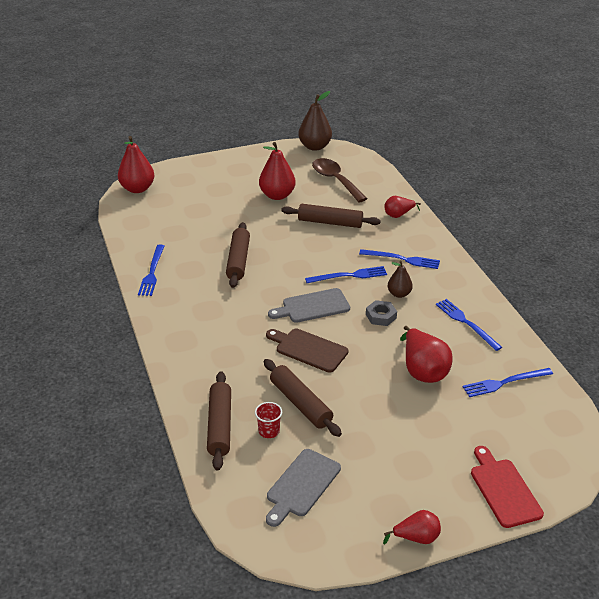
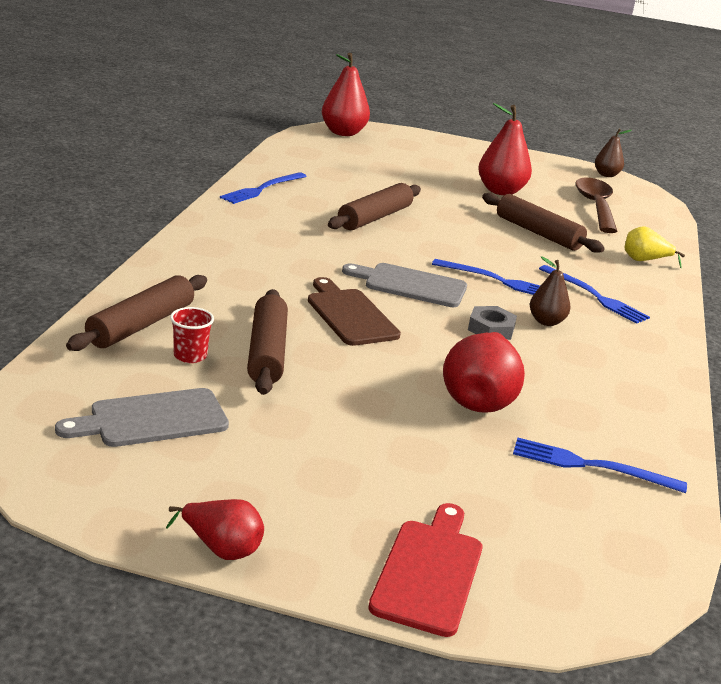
camera: 30 degrees right, 10 degrees down
(315, 146) = (606, 175): brown pear -> brown pear, size x0.59
(398, 215) = (644, 261): red pear -> yellow pear
(466, 323) = (610, 386): blue fork -> none

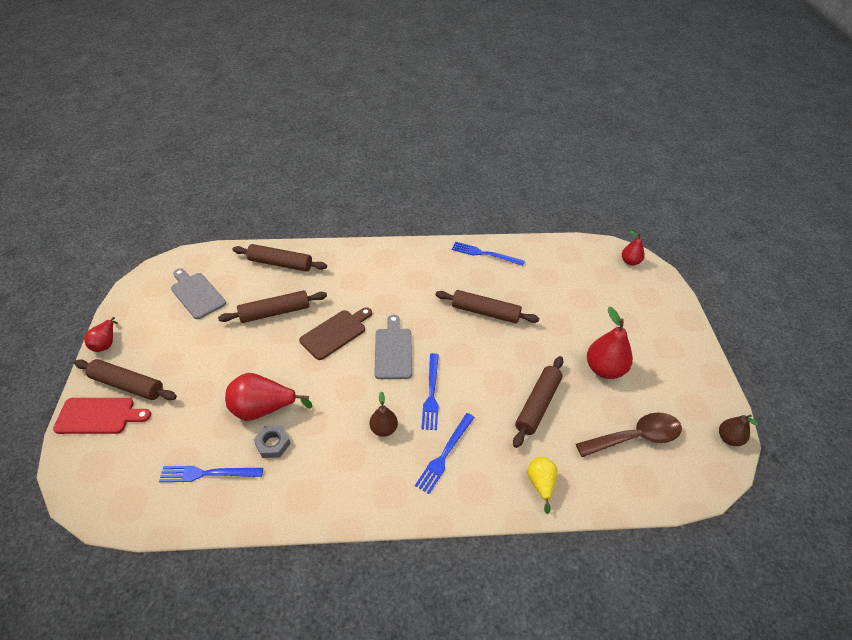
camera: 75 degrees right, 20 degrees up
(190, 356) = (258, 288): red cup -> none
(343, 133) = (630, 262): red pear -> red pear, size x0.59
(362, 528) = (128, 385): none -> brown rolling pin
(491, 329) = (355, 401): grey nut -> grey nut (273, 444)
(591, 466) = (207, 473): blue fork -> blue fork turned 90 degrees counterclockwise

